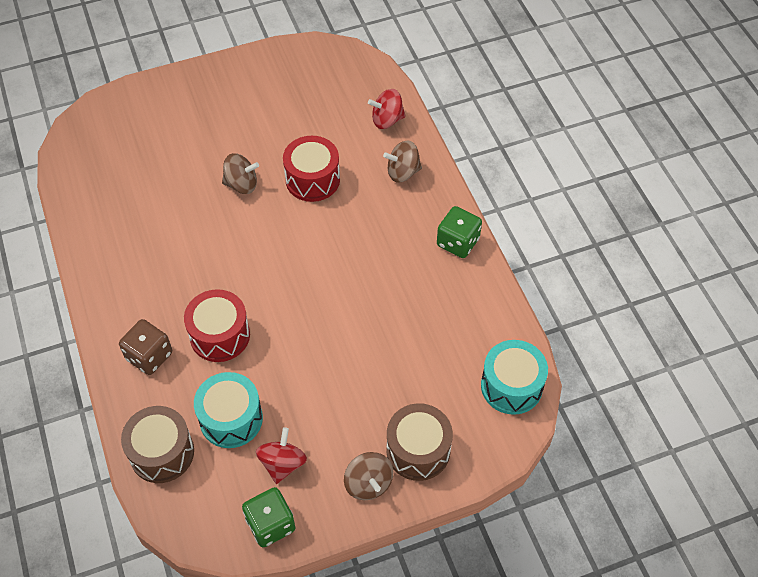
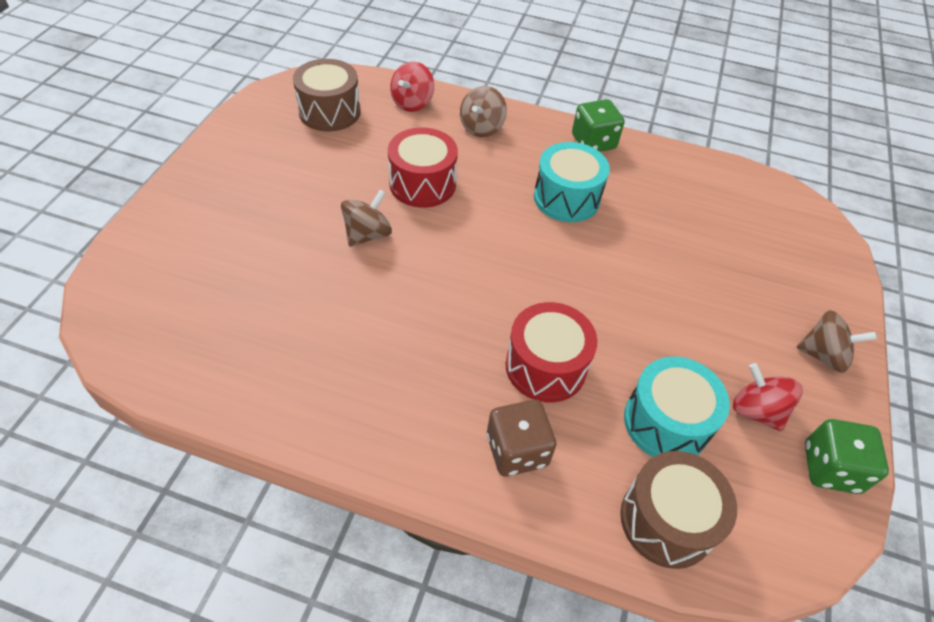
camera: 55 degrees left, 5 degrees down
(418, 450) = (805, 297): brown drum -> brown drum (329, 112)
(511, 386) = (774, 200): turquoise drum -> turquoise drum (566, 198)

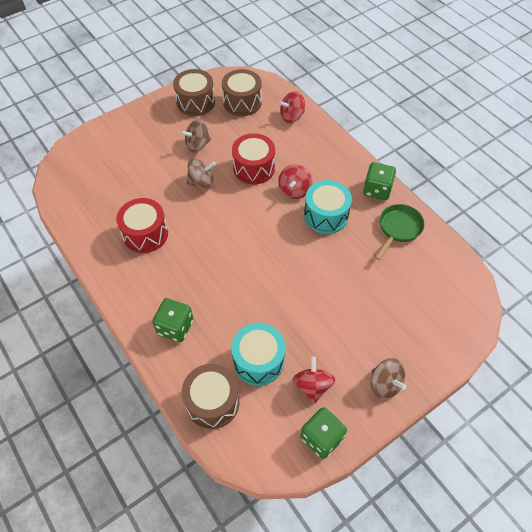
camera: 40 degrees right, 5 degrees up
(261, 137) = (195, 102): none -> brown drum
(481, 127) = (317, 149): brown spinning top -> brown spinning top (197, 145)
(500, 186) = (294, 190): none -> red spinning top
(517, 450) = (175, 327): brown dice -> green dice
(545, 366) = (226, 297): red drum -> red drum (145, 234)
(658, 173) = (398, 229): none -> green pan

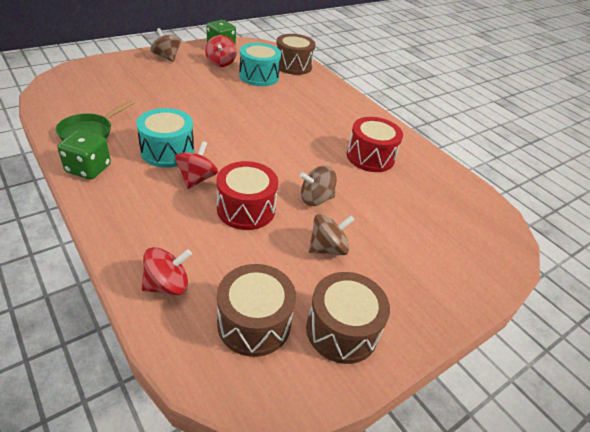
camera: 175 degrees right, 15 degrees down
(175, 327) = (326, 98): green dice -> none

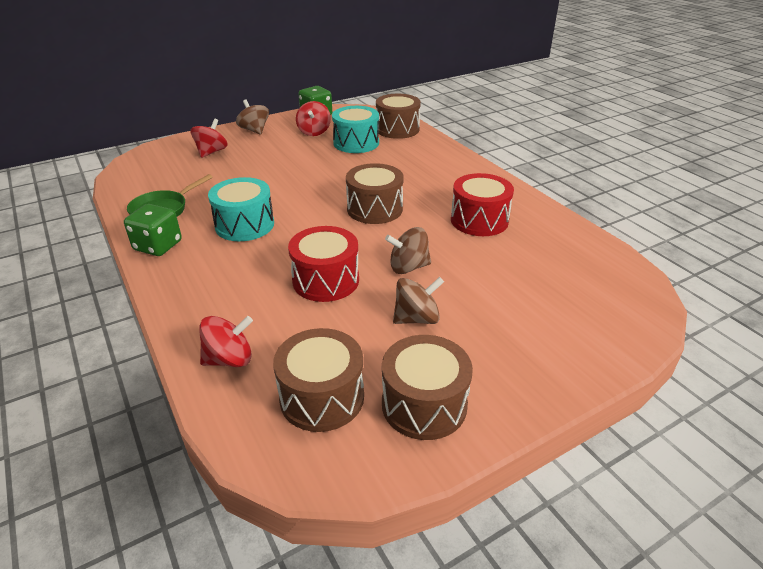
camera: 10 degrees right, 5 degrees down
(197, 179) = (274, 251): red spinning top -> red spinning top (211, 152)
(281, 141) = (374, 209): none -> brown drum

